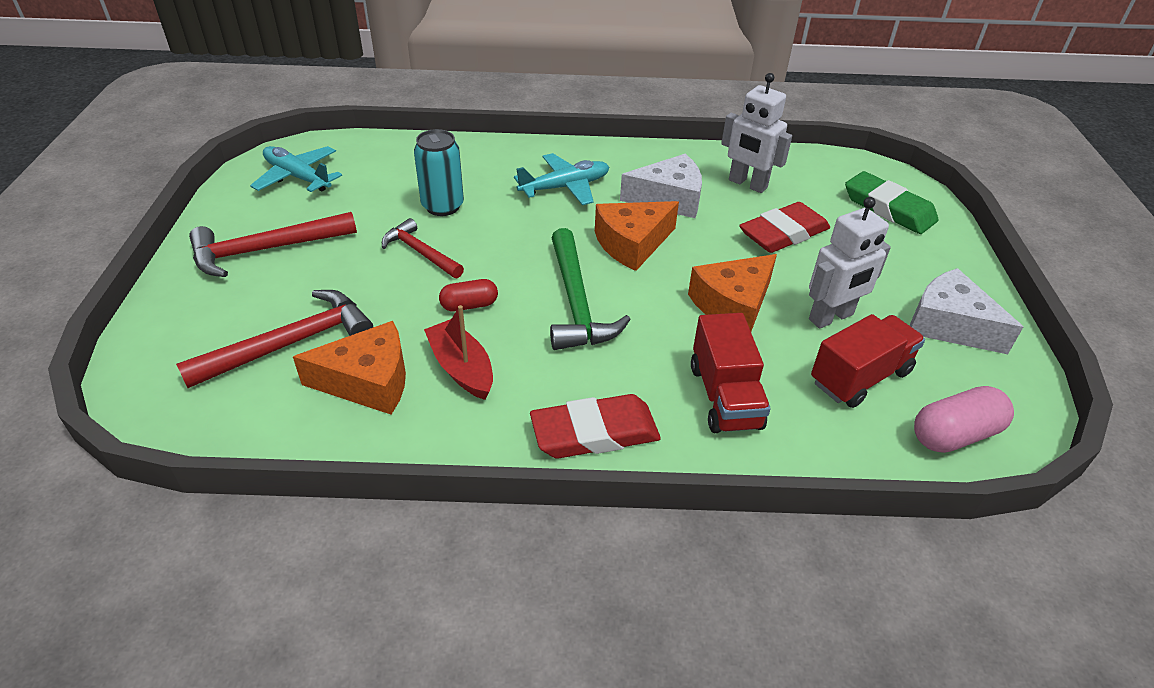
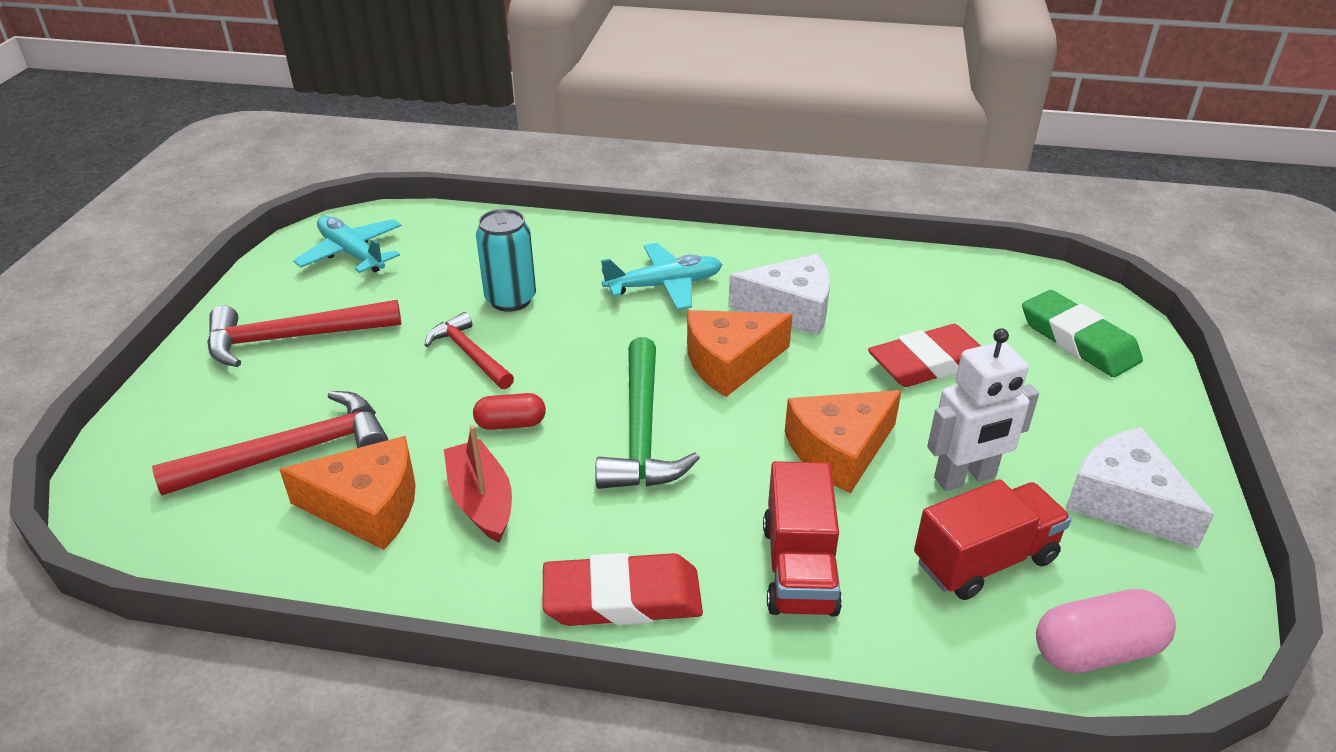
camera: 10 degrees right, 5 degrees down
(747, 184) = (897, 296): white robot -> none

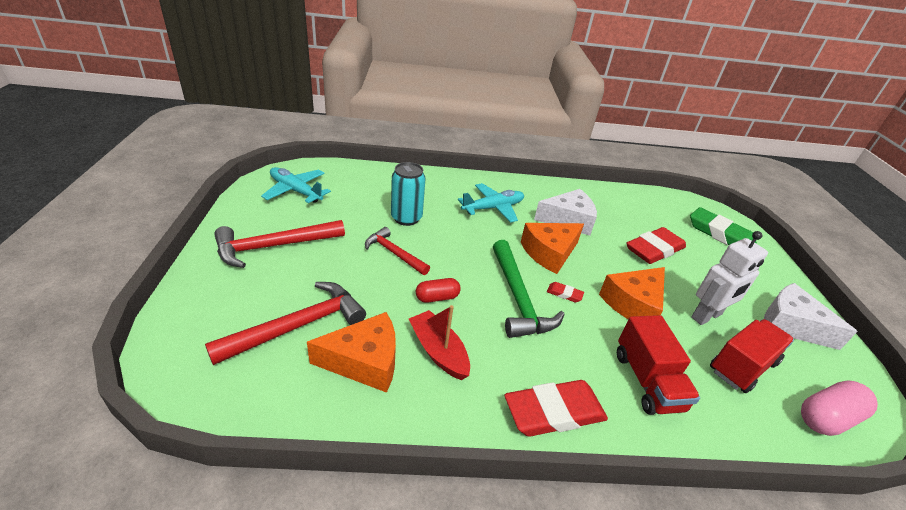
camera: 15 degrees left, 0 degrees up
(724, 429) = (564, 294): none -> red eraser

